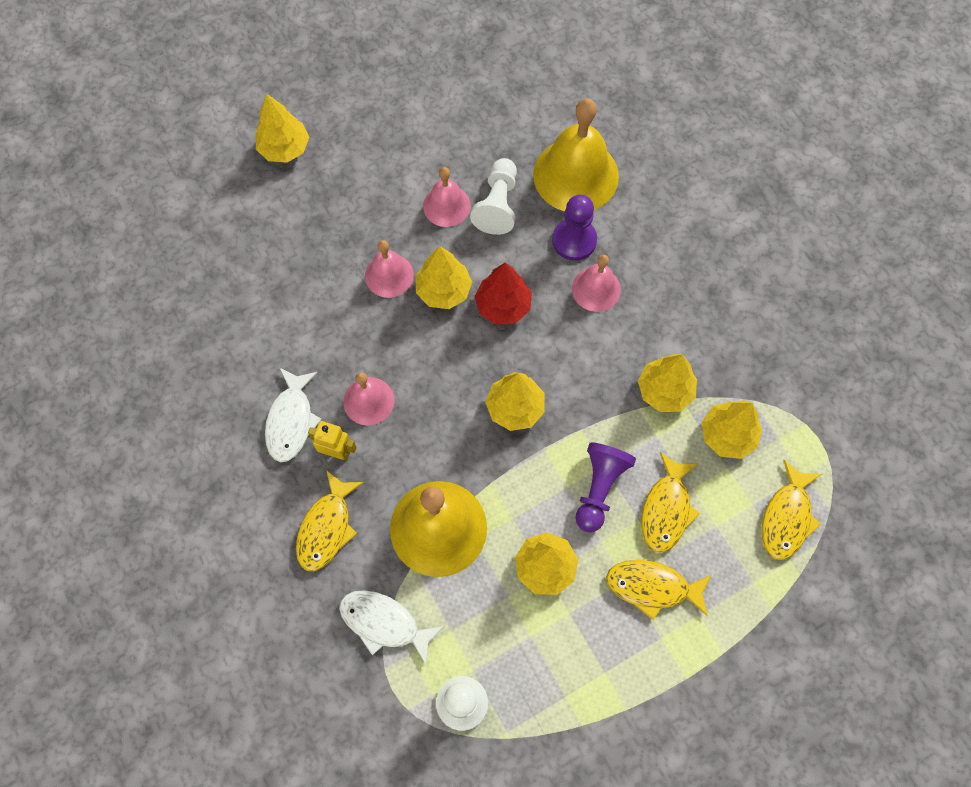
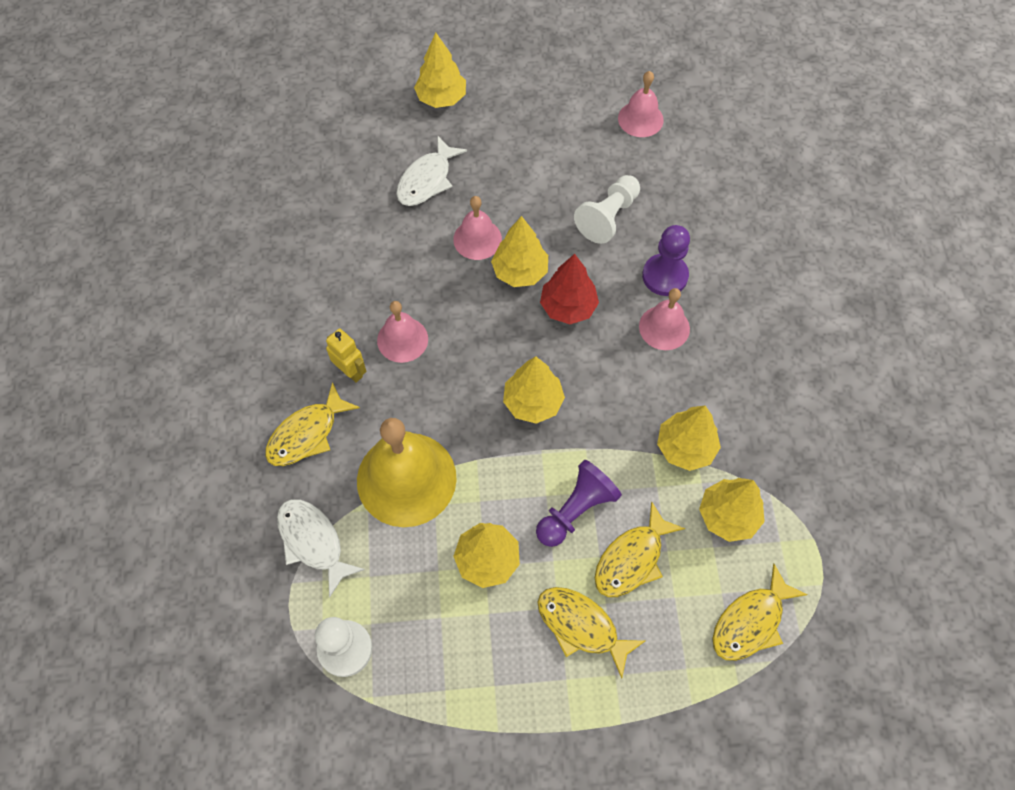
camera: 25 degrees right, 5 degrees down
(291, 421) = (325, 328): white fish -> white fish (427, 180)
(446, 205) = (560, 200): pink bell -> pink bell (640, 119)
(575, 175) = (695, 219): yellow bell -> none

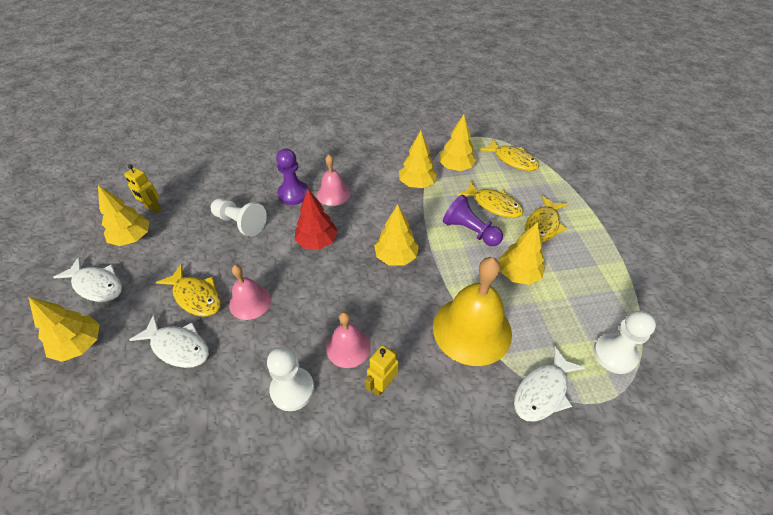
camera: 95 degrees left, 15 degrees down
(307, 434) = (448, 413): yellow fish -> yellow fish (196, 296)
(360, 286) = (292, 389): none -> white pawn
(518, 93) = (97, 285): none -> white fish
(520, 271) = (284, 271): yellow tree -> yellow tree (132, 238)
(640, 119) = (153, 208): pink bell -> yellow robot

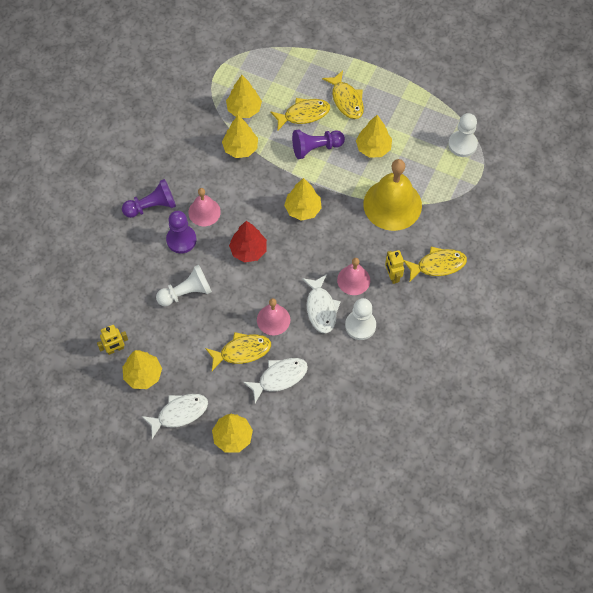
camera: 55 degrees left, 15 degrees up
(312, 162) = (152, 206): none -> purple pawn
(512, 160) = (268, 65): yellow fish -> yellow fish (438, 265)
(543, 391) = (455, 198): white fish -> white fish (321, 308)

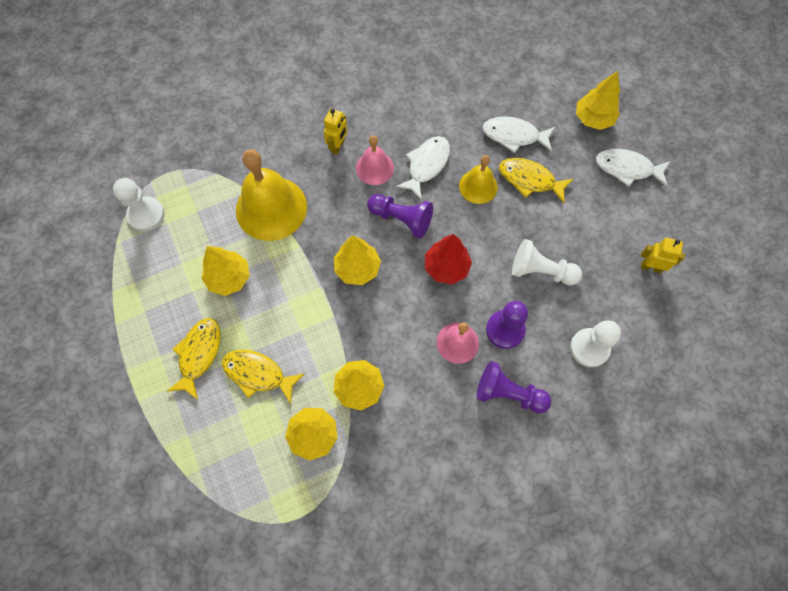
camera: 140 degrees left, 5 degrees up
(143, 375) = (639, 224): yellow tree -> none
(273, 319) = (478, 186): pink bell -> yellow bell
(316, 148) = (283, 324): purple pawn -> purple pawn (401, 219)
(360, 325) = (406, 127): white pawn -> white pawn (589, 348)
(438, 265) = (290, 127): yellow fish -> none

